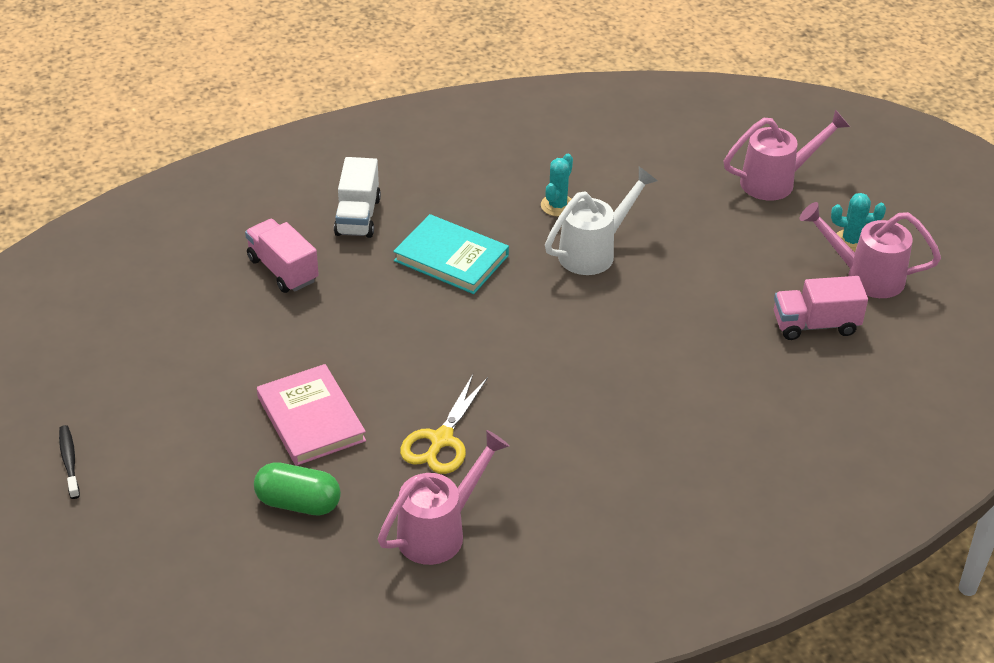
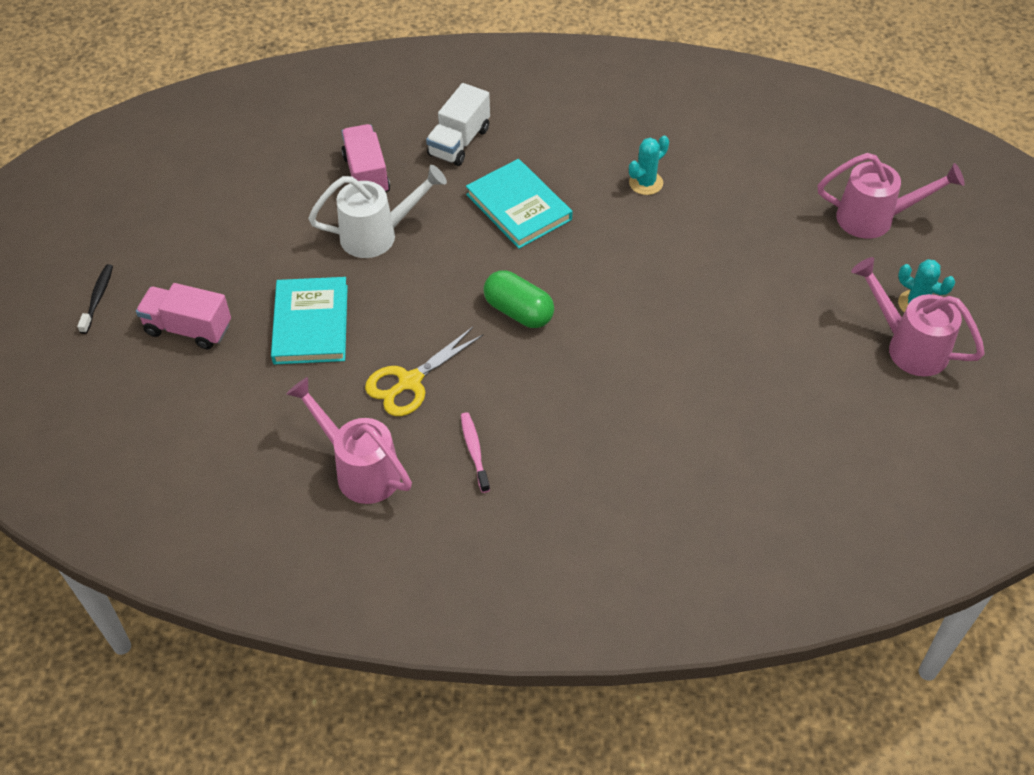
camera: 25 degrees right, 10 degrees up
(298, 503) = (256, 400): green capsule -> green capsule (518, 311)
(311, 419) = (311, 324): pink book -> turquoise book
(440, 530) = (359, 469): pink watering can -> pink watering can turned 120 degrees counterclockwise
(540, 480) = (474, 451): none -> pink toothbrush
(594, 251) = (654, 239): white watering can -> white watering can (379, 235)
(815, 325) = (827, 381): pink truck -> pink truck (188, 328)

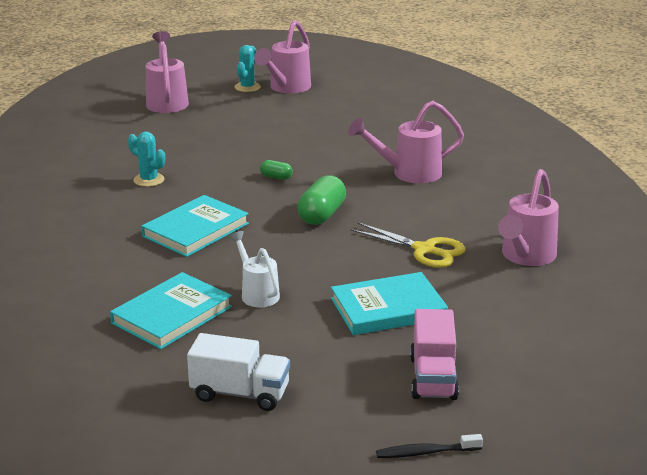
camera: 105 degrees left, 25 degrees down
(366, 175) = (172, 315): pink truck -> turquoise book
(379, 235) = (257, 293): white watering can -> white watering can, size x0.66
(459, 142) = (110, 271): white truck -> white truck (240, 393)
(474, 451) = (473, 214): pink toothbrush -> none
(600, 416) = (408, 173): none -> pink watering can
(624, 288) = (276, 177): none -> green capsule

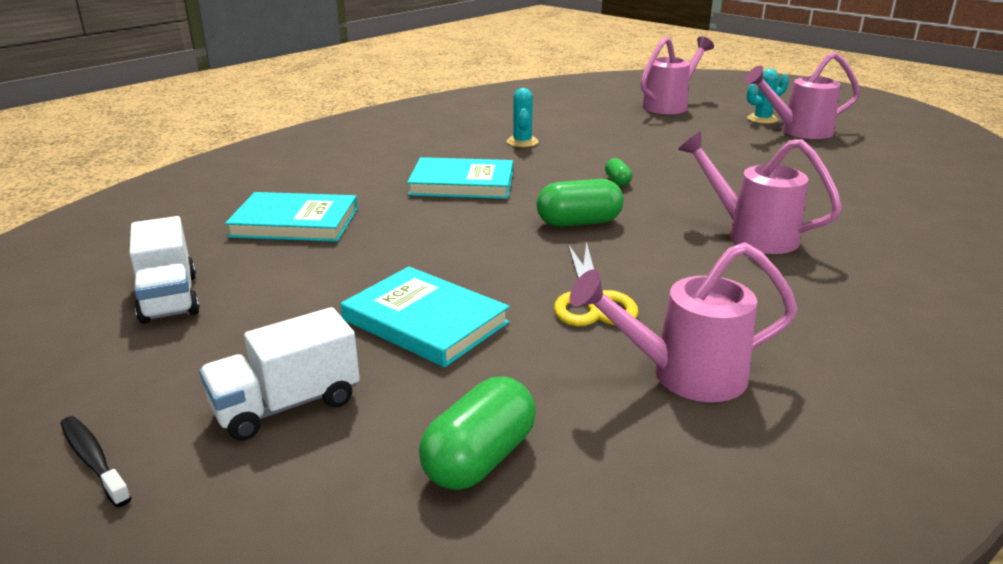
camera: 55 degrees right, 0 degrees up
(257, 293) = (377, 244): white watering can -> none
(433, 378) = (286, 405): pink truck -> white truck
(538, 335) = (479, 458): none -> green capsule

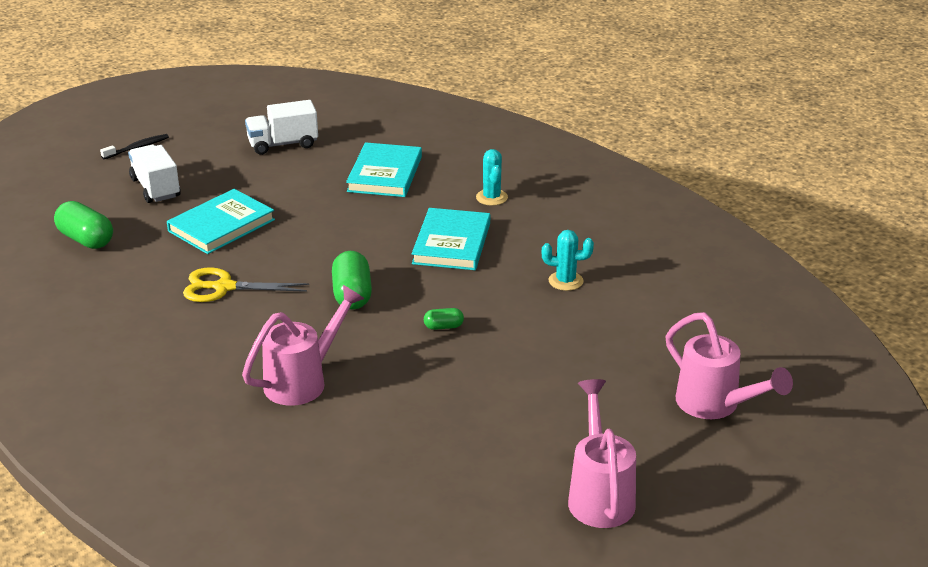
camera: 95 degrees right, 5 degrees up
(682, 375) = (121, 309): pink watering can -> none
(762, 119) = (654, 476): turquoise cactus -> turquoise cactus (491, 197)

